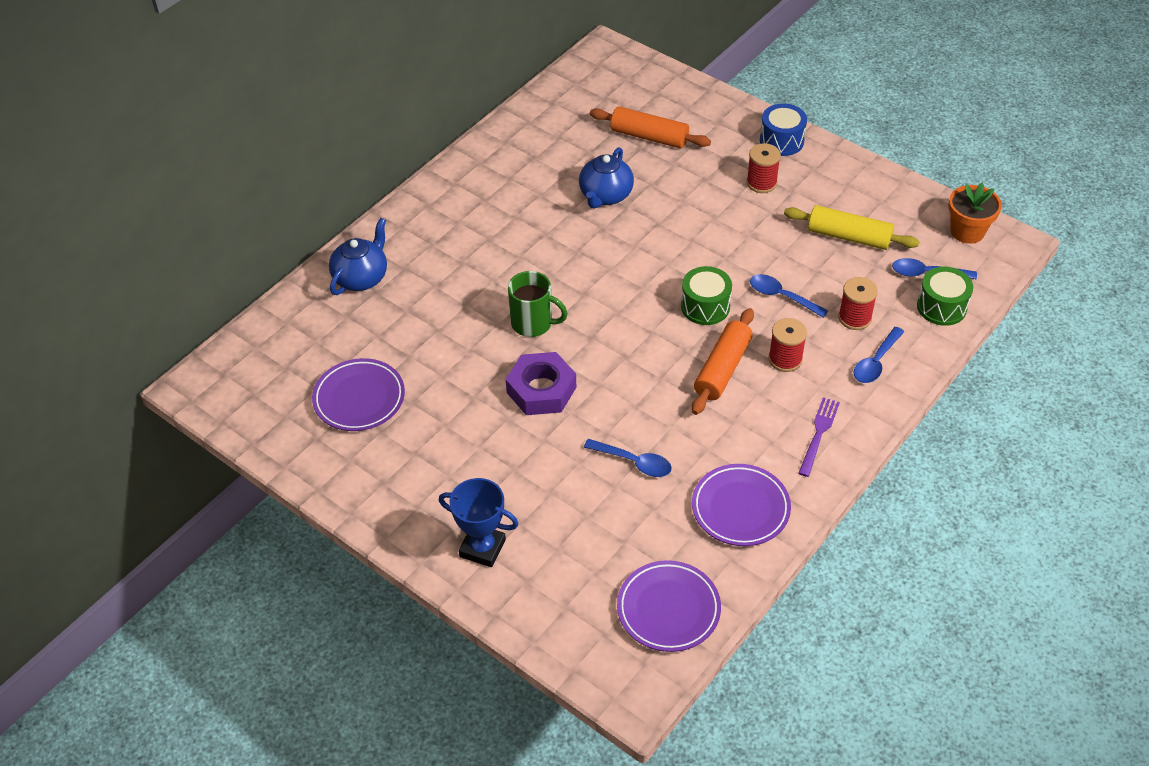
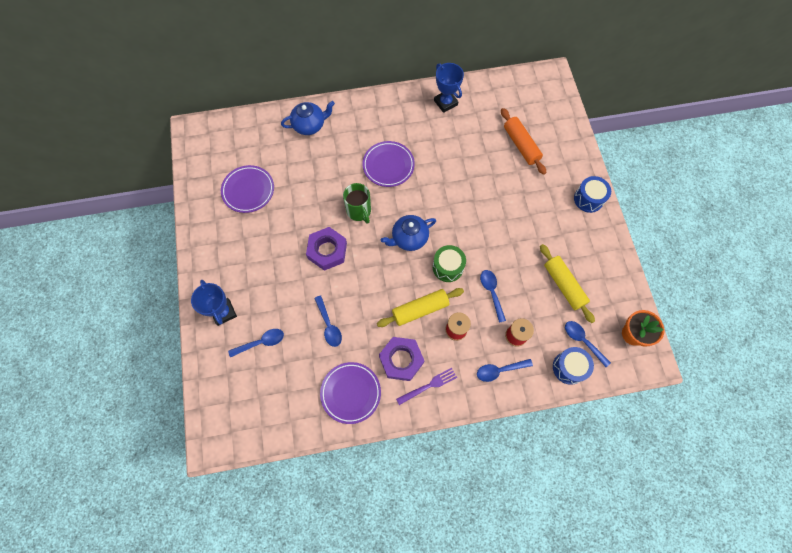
camera: 40 degrees right, 20 degrees up
(511, 149) = (445, 103): none -> blue trophy
(570, 542) = (261, 342): none -> blue spoon
(605, 195) = (464, 164): blue teapot -> blue teapot (409, 238)
(668, 609) = (267, 415): purple plate -> purple plate (388, 166)
(722, 369) = (420, 309): orange rolling pin -> yellow rolling pin
(759, 433) = (401, 360): none -> purple nut
(761, 183) = (551, 217): red spool -> none
(941, 307) = (569, 367): green drum -> blue drum

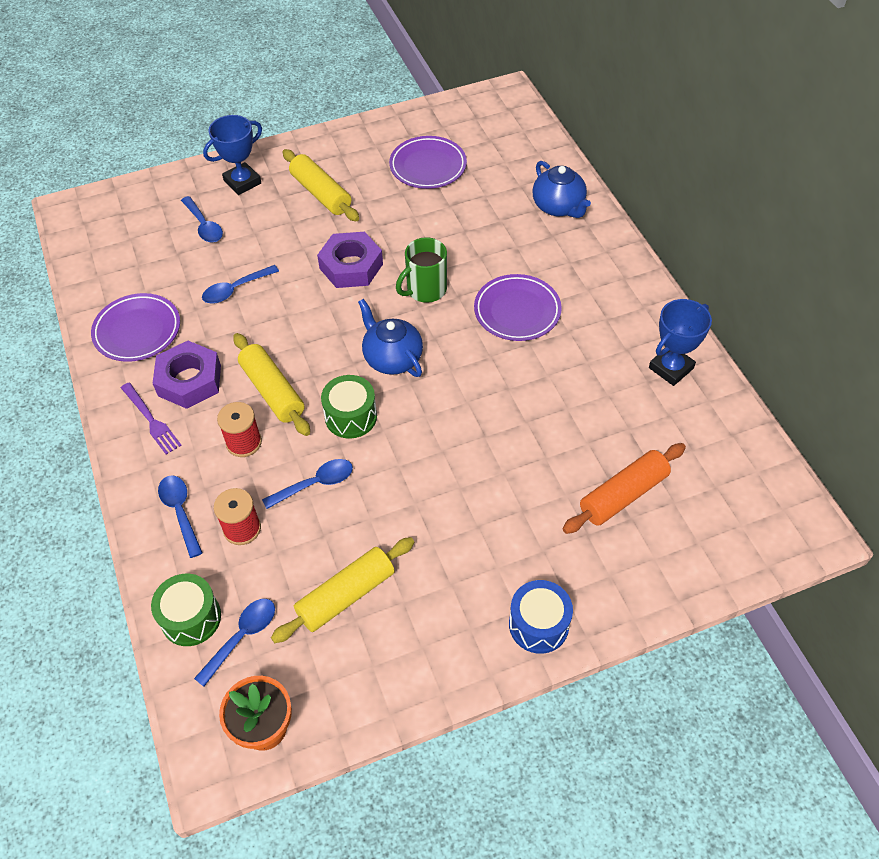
camera: 80 degrees right, 15 degrees down
(253, 260) = (321, 193): none -> yellow rolling pin
(569, 367) = (191, 618): blue drum -> green drum

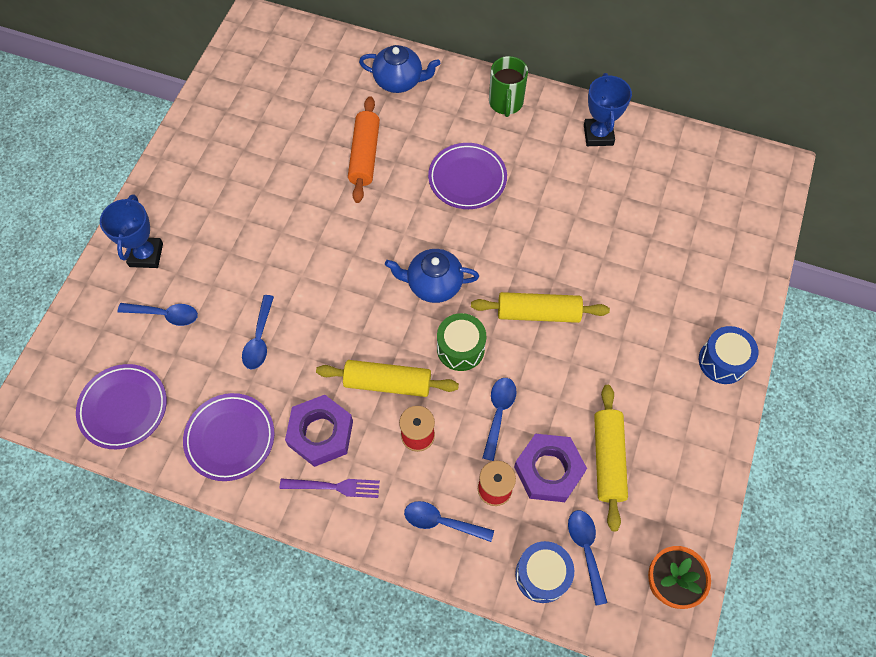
camera: 50 degrees left, 10 degrees up
(191, 618) = (542, 575): green drum -> blue drum
(321, 193) = (221, 211): yellow rolling pin -> yellow rolling pin (538, 313)
(351, 266) = (318, 246): purple nut -> purple nut (548, 470)
(425, 290) = (391, 217): green mug -> green mug (506, 103)
(428, 166) = (271, 124): purple plate -> purple plate (123, 408)
(623, 495) = (669, 240): orange rolling pin -> orange rolling pin (365, 155)

